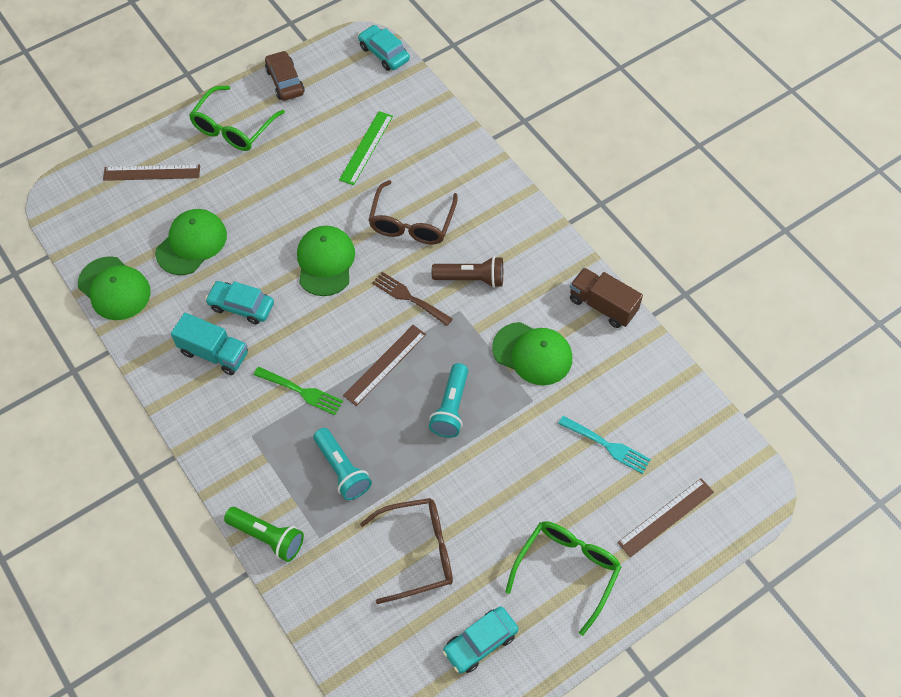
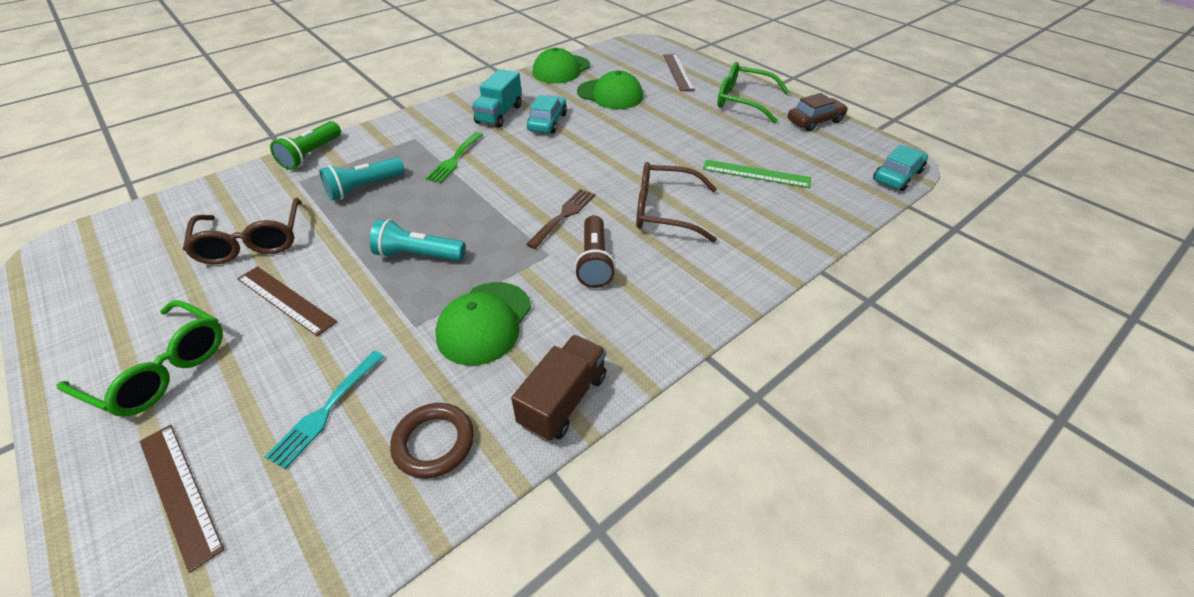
camera: 85 degrees right, 15 degrees down
(325, 262) = (602, 160): green cap -> none
(385, 364) = (479, 205): brown ruler -> brown ruler (286, 299)
(480, 642) = (120, 294): turquoise car -> none
(632, 377) = (434, 443): none -> brown ring

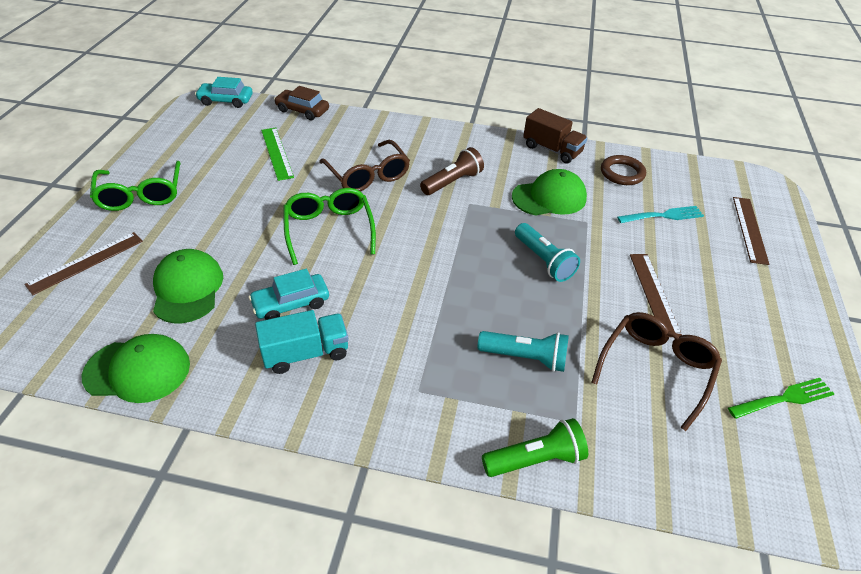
camera: 130 degrees left, 0 degrees up
(161, 369) = (753, 301): green glasses -> green glasses (329, 230)
(455, 159) = (420, 327): green fork -> green fork (784, 399)
(563, 216) = (424, 217): brown fork -> none
(563, 400) = (552, 150): brown truck -> brown truck turned 135 degrees counterclockwise
(814, 121) = (158, 148): brown car -> brown car (302, 111)

